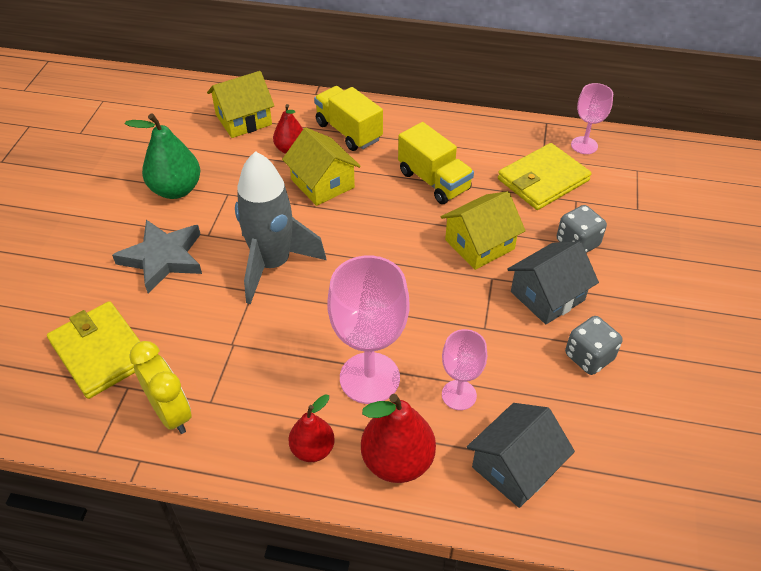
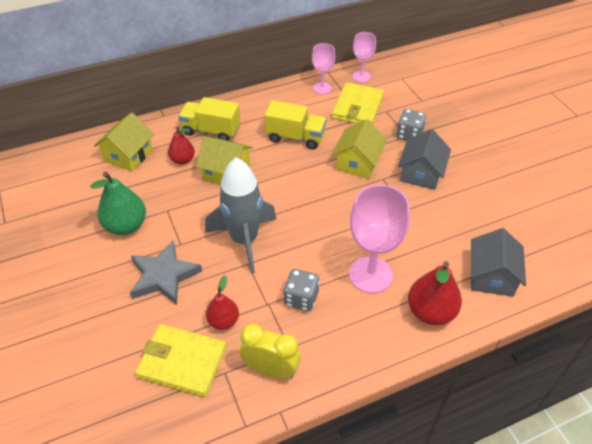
camera: 35 degrees left, 0 degrees up
(312, 449) = (378, 335): red pear -> red pear (223, 321)
(459, 395) = (427, 255): pink goblet -> pink goblet (322, 88)
(589, 357) = (472, 195): grey dice -> grey dice (301, 298)

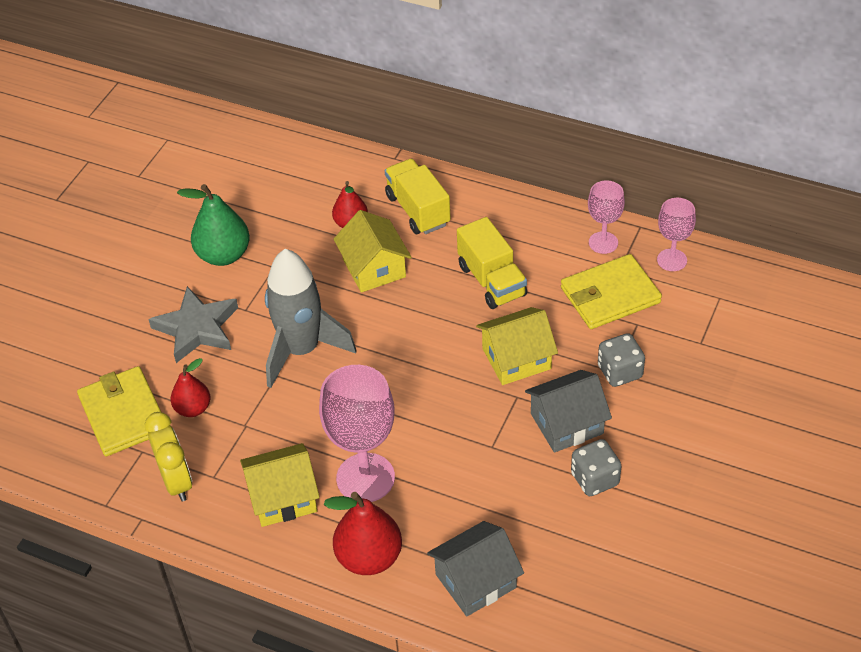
camera: 50 degrees right, 0 degrees up
(128, 155) = (309, 181): yellow house -> yellow house (283, 497)
(301, 298) = (277, 445): grey dice -> grey dice (595, 479)

